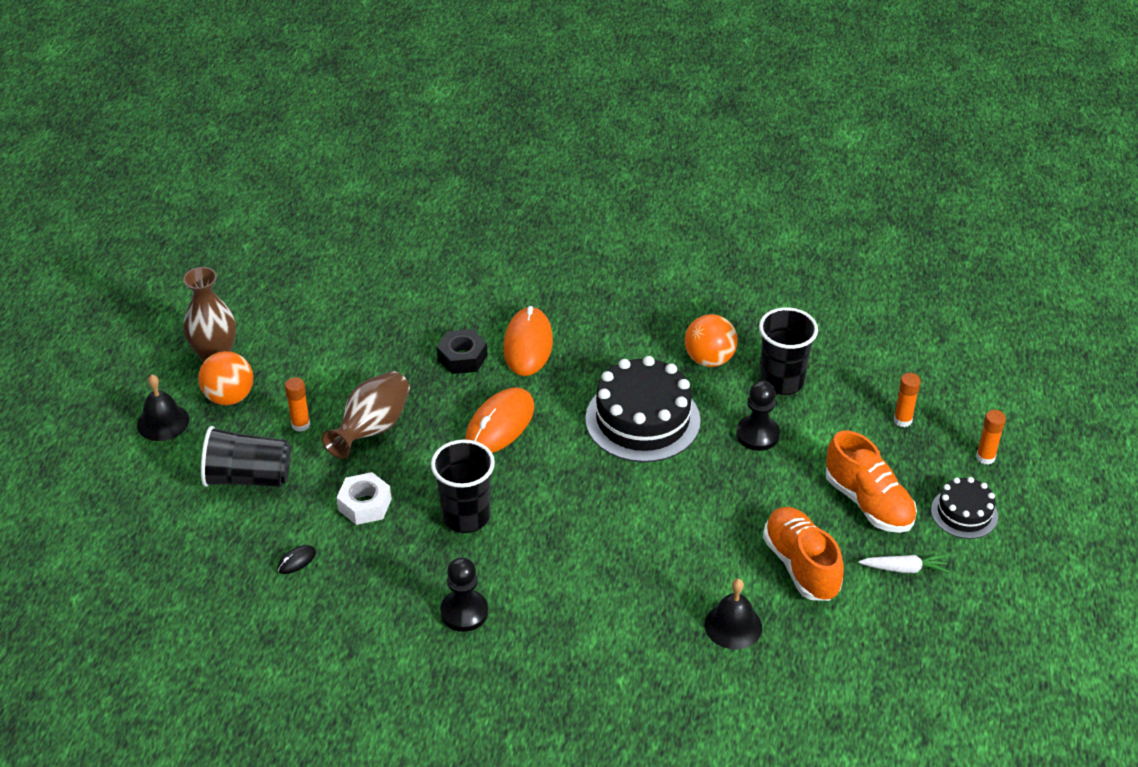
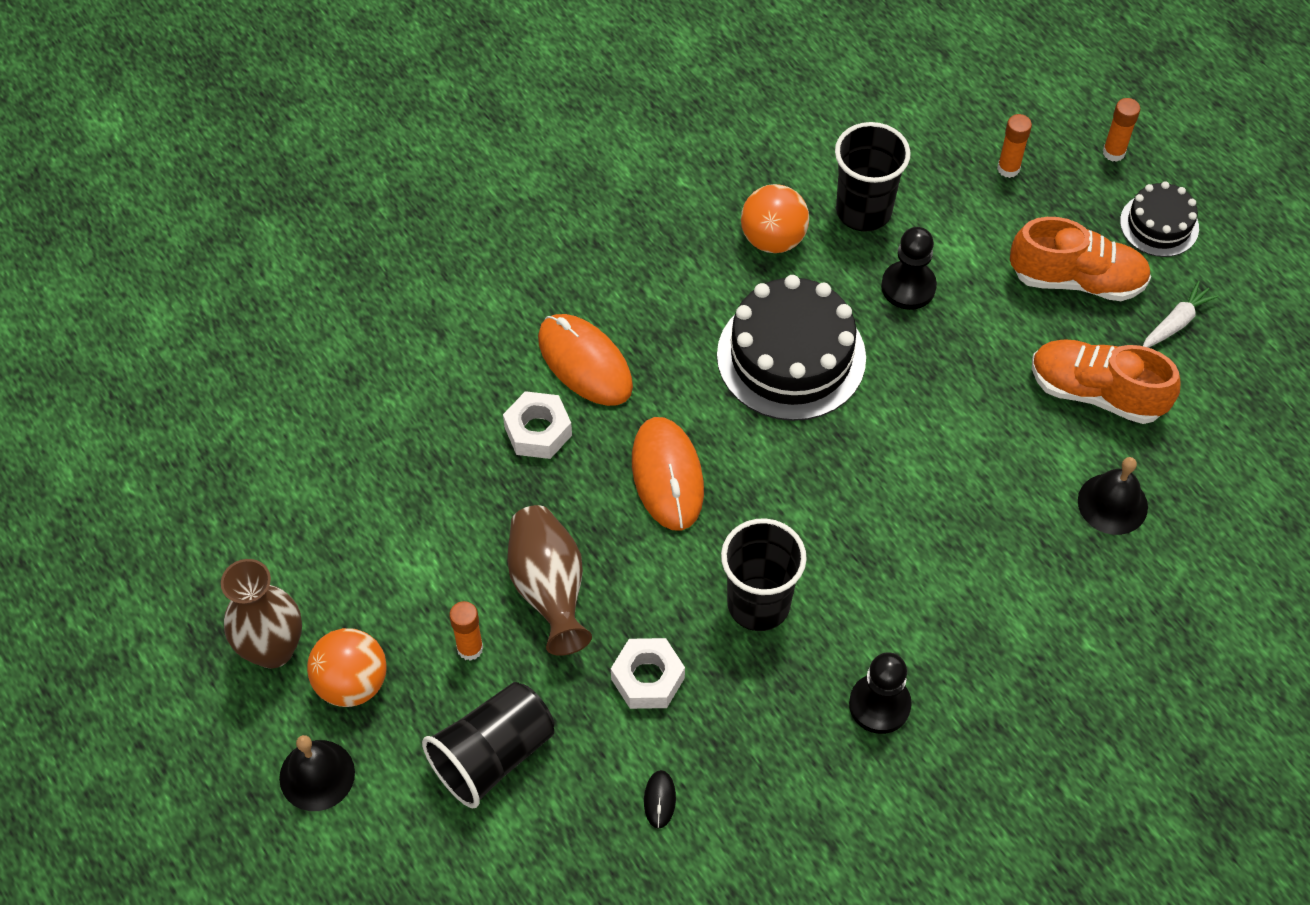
camera: 45 degrees left, 15 degrees up
(462, 357) = (538, 431): black nut -> white nut

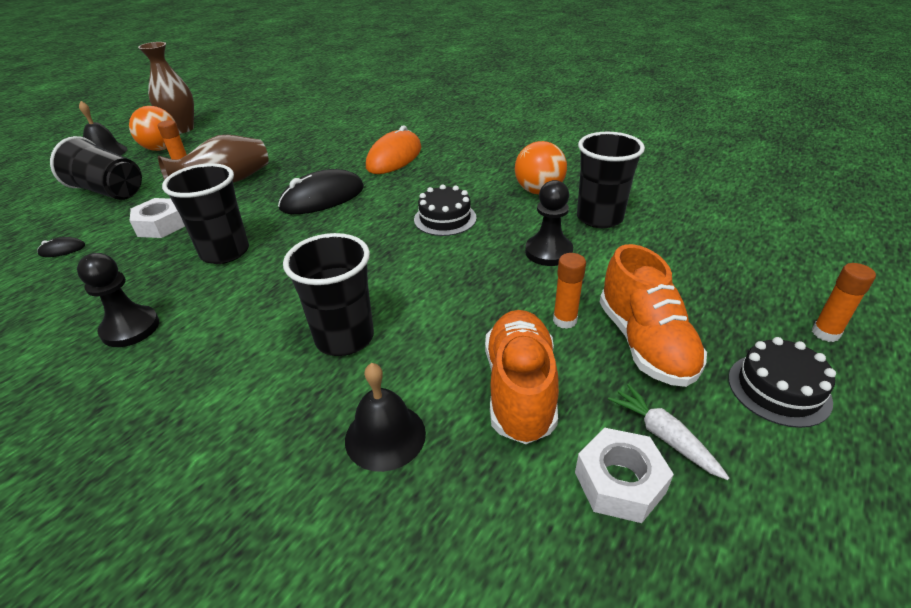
camera: 70 degrees right, 20 degrees down
(538, 431) = (338, 156): white nut -> white nut (619, 482)
(667, 476) = (322, 198): orange mouse -> black mouse
(791, 356) = (445, 218): black cake -> black cake, size x0.55
(976, 508) = (344, 338): none -> black cup
(1008, 168) = (722, 274): orange glue stick -> orange glue stick (564, 320)
(1176, 322) = (663, 436): white carrot -> white carrot turned 150 degrees counterclockwise

